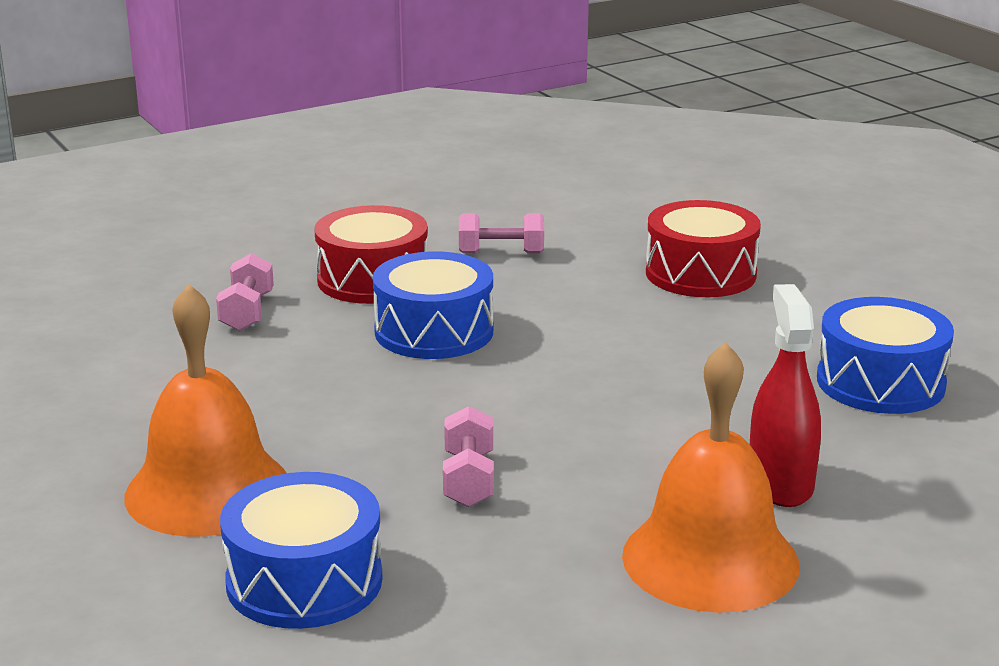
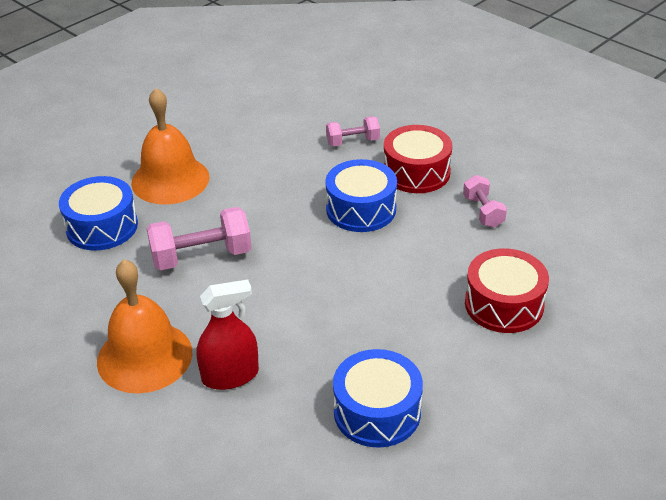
camera: 75 degrees right, 15 degrees up
(469, 479) = (201, 256): pink dumbbell -> pink dumbbell, size x1.66

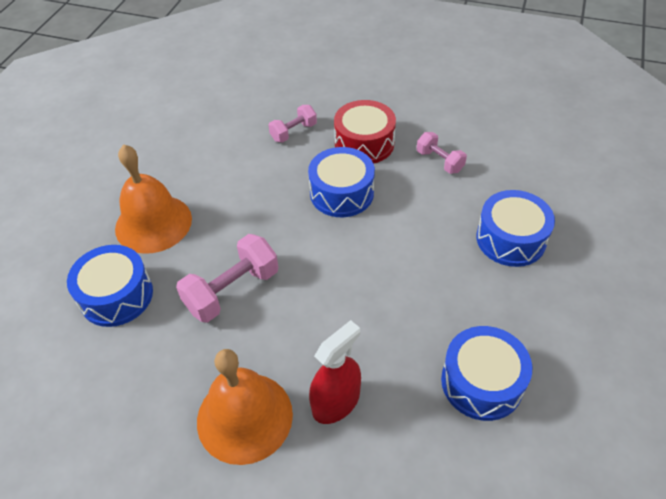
camera: 25 degrees left, 10 degrees up
(504, 304) = (510, 239): red drum -> blue drum

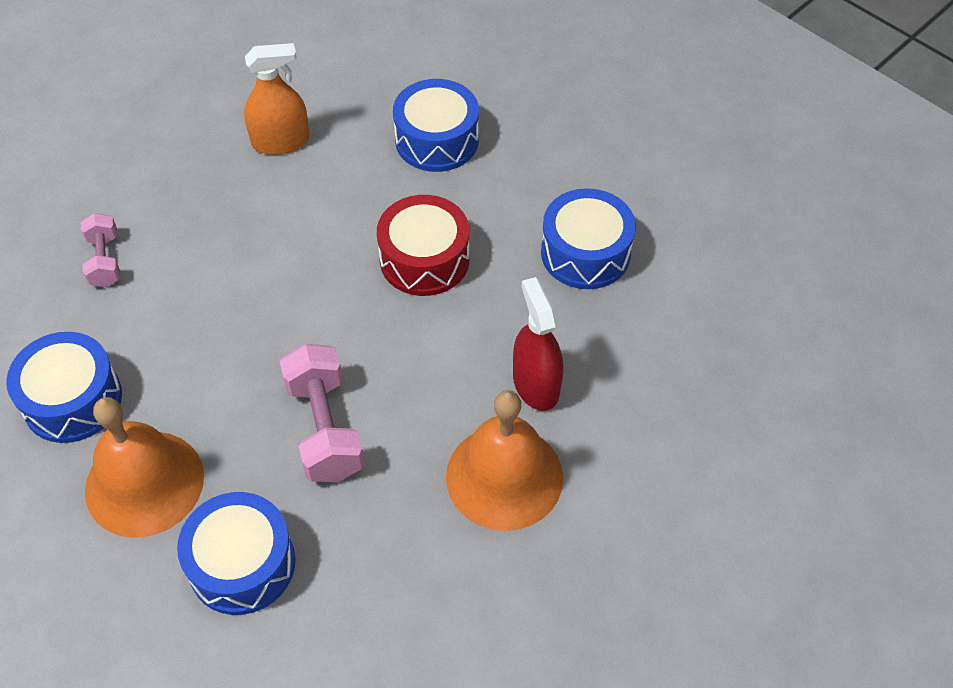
camera: 65 degrees left, 5 degrees up
(341, 193) = (255, 256): blue drum -> blue drum (72, 400)
(364, 143) = (190, 197): red drum -> red drum (424, 259)
(439, 161) = (281, 141): pink dumbbell -> orange spray bottle

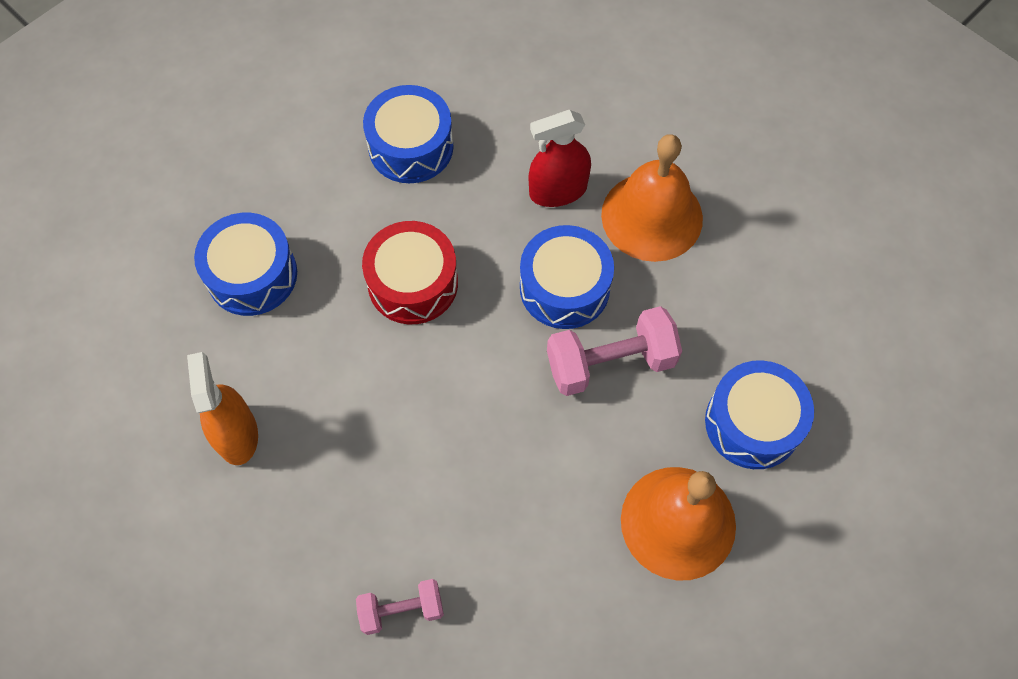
camera: 90 degrees left, 10 degrees up
(72, 400) = (586, 612): blue drum -> blue drum (564, 287)

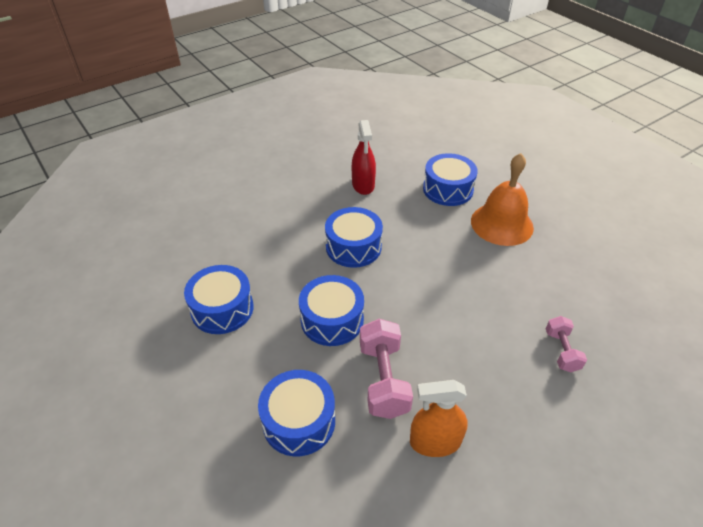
camera: 80 degrees left, 20 degrees down
(413, 283) = (332, 320): red drum -> blue drum
(558, 190) = (285, 240): red spray bottle -> red spray bottle (363, 185)
(610, 363) = (406, 235): pink dumbbell -> pink dumbbell (383, 379)
(652, 216) = (316, 205): orange bell -> none

